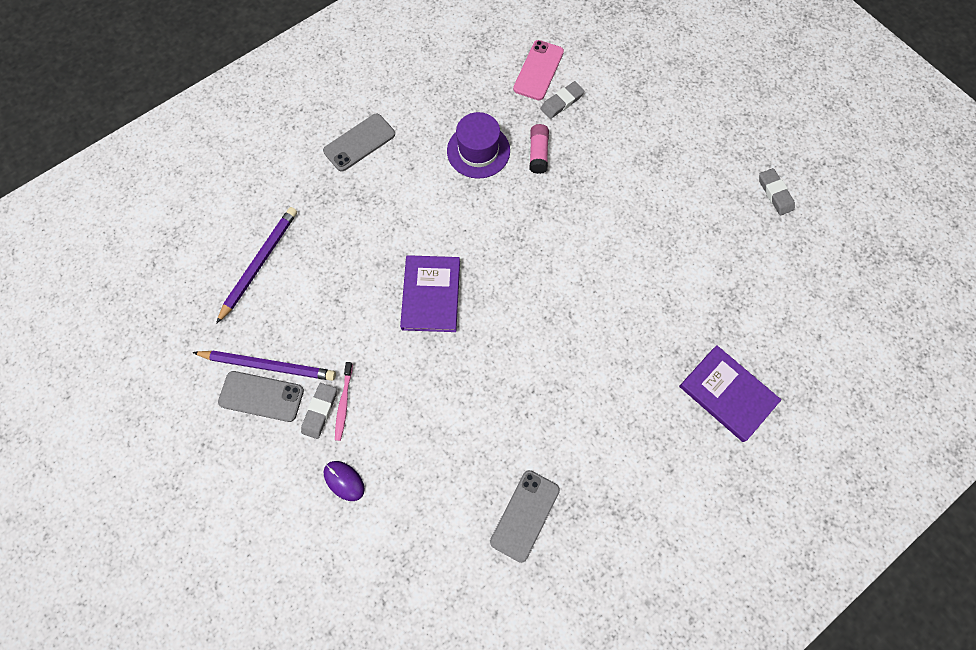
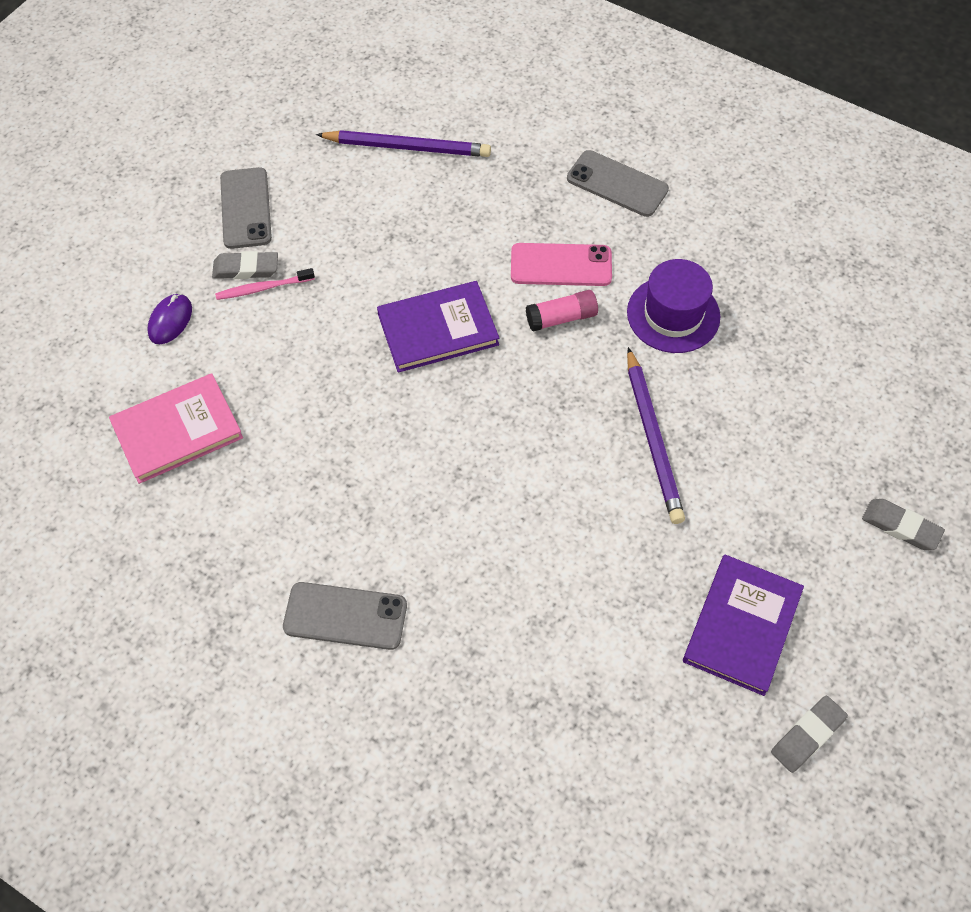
camera: 70 degrees right, 10 degrees down
(268, 366) = (284, 201): purple pencil -> purple pencil (652, 438)
(445, 499) = (177, 430): none -> pink book
(524, 515) = (180, 524): grey phone -> grey phone (345, 616)
(538, 70) = (844, 345): pink phone -> pink phone (561, 265)
(538, 153) = (706, 386): pink glue stick -> pink glue stick (561, 318)
(562, 102) = (807, 390): grey eraser -> grey eraser (900, 527)
(727, 394) = (432, 741): purple book -> purple book (742, 626)

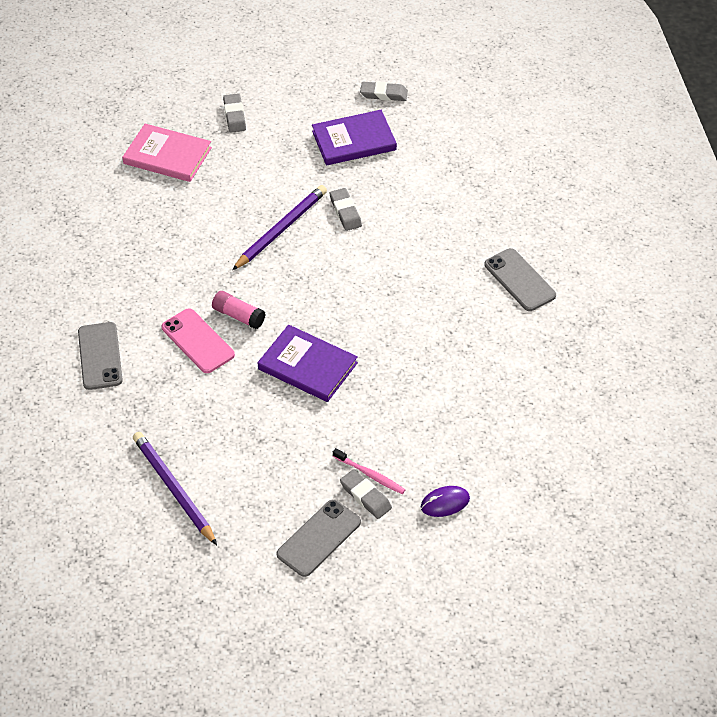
camera: 130 degrees left, 10 degrees down
(177, 430) = (508, 434): pink book -> pink book (167, 156)
(622, 522) = (345, 212): none -> grey eraser
(673, 314) = (184, 269): purple hat -> none

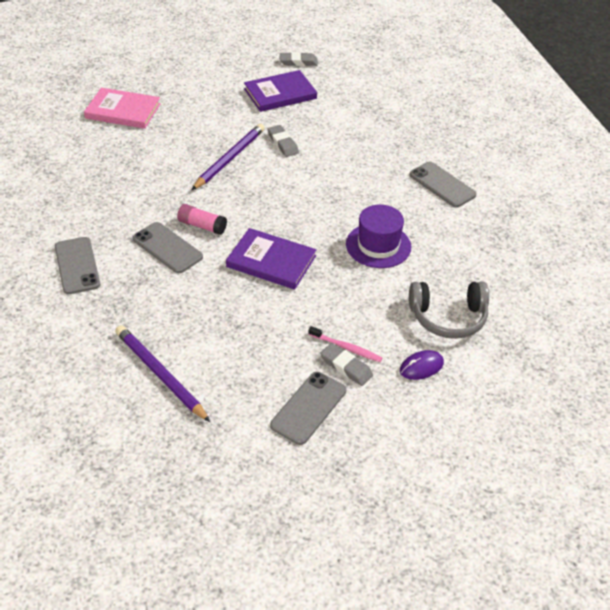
camera: 10 degrees left, 5 degrees down
(197, 341) = (167, 248): pink phone -> grey phone
(234, 115) = (177, 81): grey eraser -> none
(429, 354) = (378, 245): none -> purple hat
(487, 448) = (448, 317): none -> grey headphones

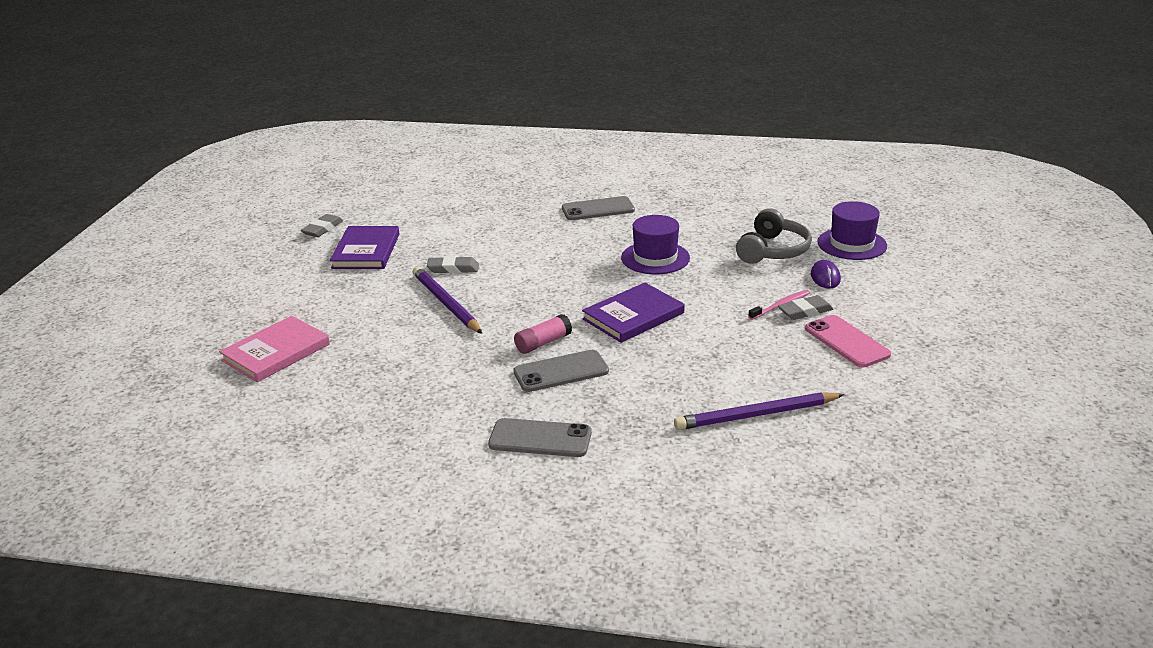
camera: 60 degrees left, 15 degrees down
(308, 408) = (846, 342): grey phone -> pink phone
(506, 372) = (852, 244): none -> purple hat

